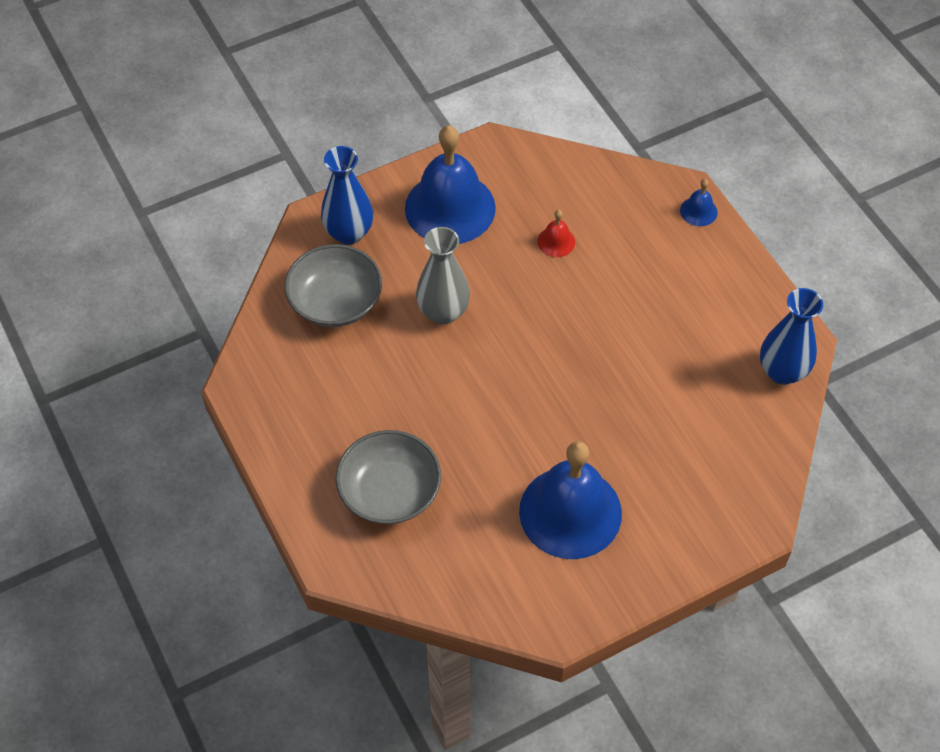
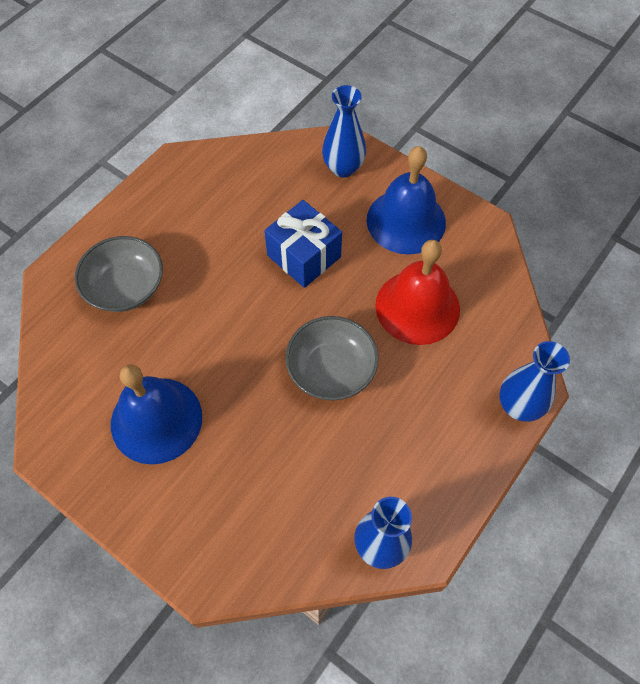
camera: 65 degrees right, 5 degrees up
(335, 301) = (277, 185): grey bowl -> grey bowl (331, 369)
(443, 312) = (304, 256): grey vase -> blue gift
(556, 241) = (417, 307): red bell -> red bell, size x2.43
(698, 211) = (519, 406): blue bell -> blue vase

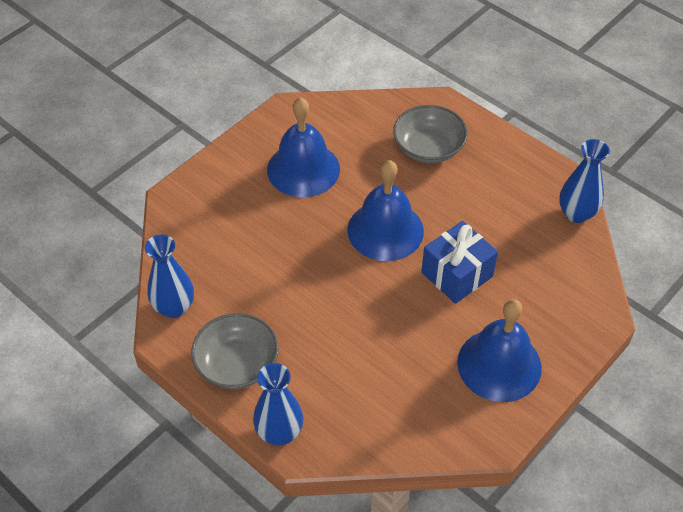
camera: 95 degrees right, 10 degrees down
(249, 324) = (385, 230): none -> blue bell
(331, 369) = (335, 287): grey bowl -> grey bowl (237, 364)
(343, 168) = (568, 315): blue vase -> blue vase (576, 213)
(417, 307) = (394, 362): red bell -> none

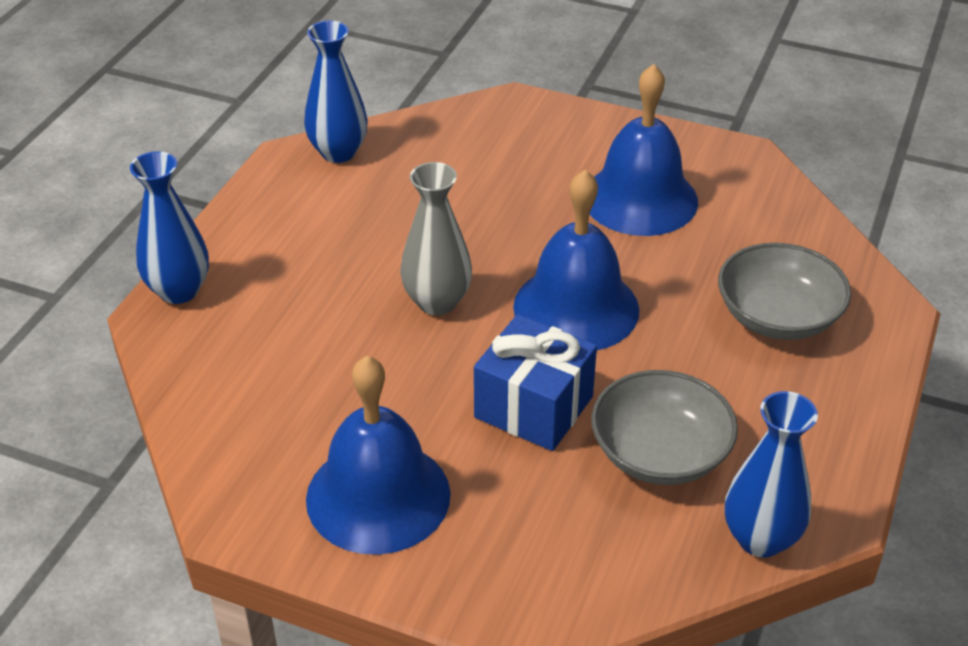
camera: 70 degrees right, 10 degrees down
(237, 364) = (273, 226): grey bowl -> grey bowl (660, 453)
(352, 294) = (437, 302): none -> grey vase

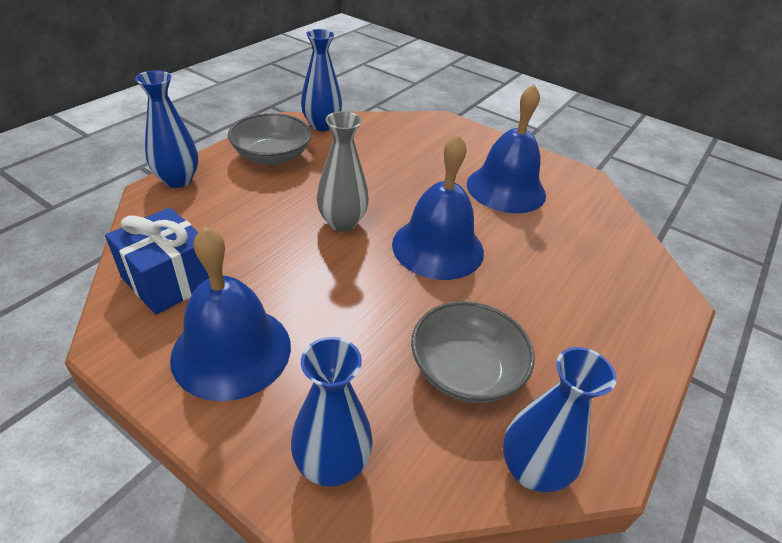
camera: 10 degrees right, 0 degrees up
(533, 407) = (380, 310): blue gift -> blue gift (169, 280)
(548, 583) = (332, 464): none -> blue vase
(778, 316) = (586, 286): grey bowl -> grey bowl (272, 156)

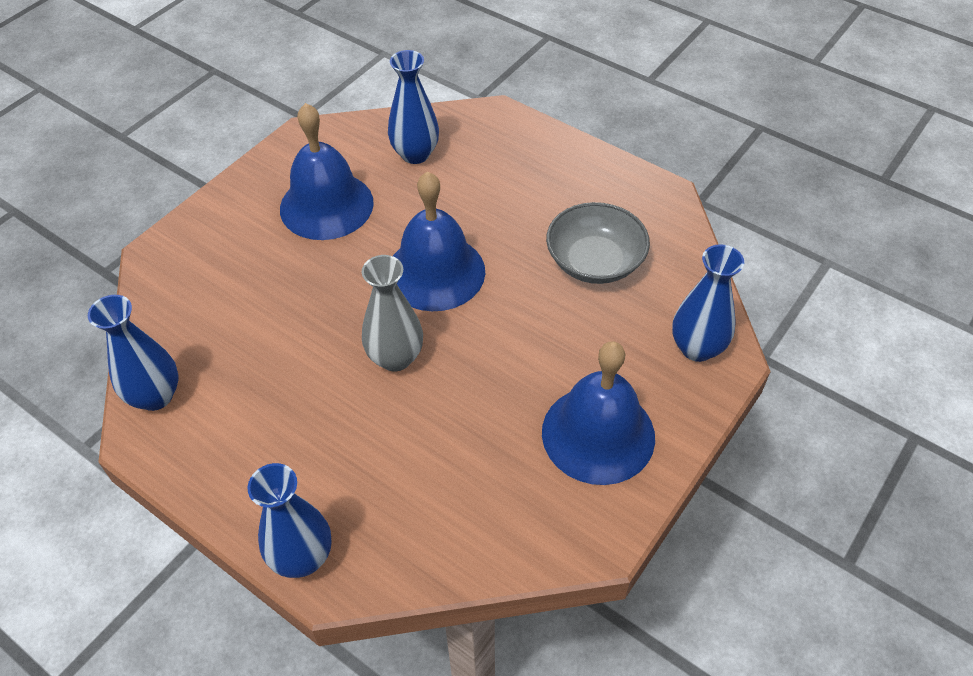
camera: 85 degrees left, 10 degrees up
(169, 280) = (507, 513): blue gift -> none
(272, 156) = (242, 449): grey bowl -> none
(531, 470) = (677, 232): blue vase -> blue vase (415, 154)

